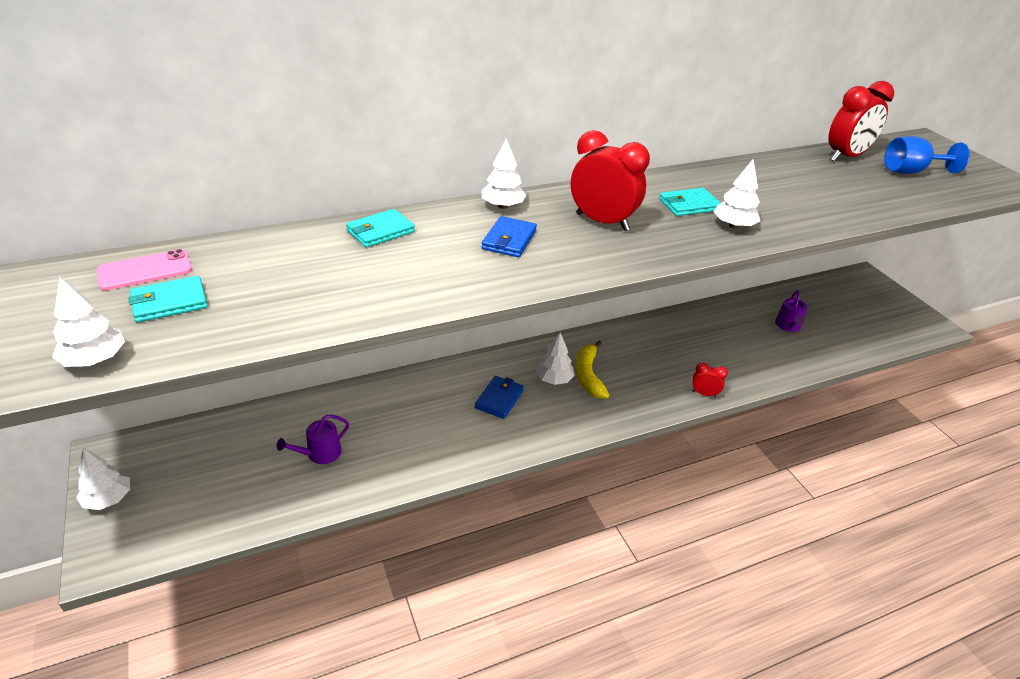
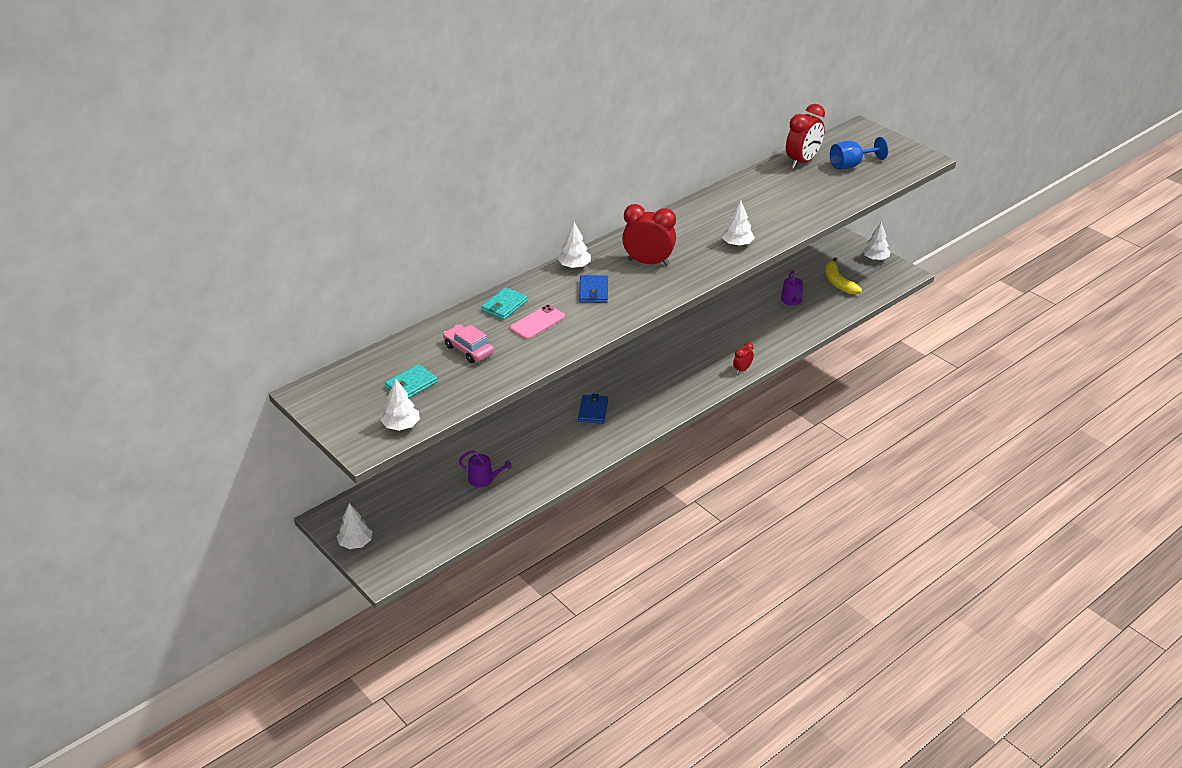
camera: 15 degrees left, 0 degrees up
(145, 270) = (375, 369): pink phone -> pink phone (537, 322)
(289, 274) = (468, 350): none -> pink car
(320, 453) = (484, 479): purple watering can -> purple watering can turned 105 degrees counterclockwise
(554, 379) = (627, 387): white tree -> white tree (875, 258)
(588, 375) = (651, 377): yellow banana -> yellow banana (838, 282)
(689, 205) = (702, 234): turquoise wallet -> none
(704, 394) = (742, 370): red clock -> red clock turned 45 degrees counterclockwise

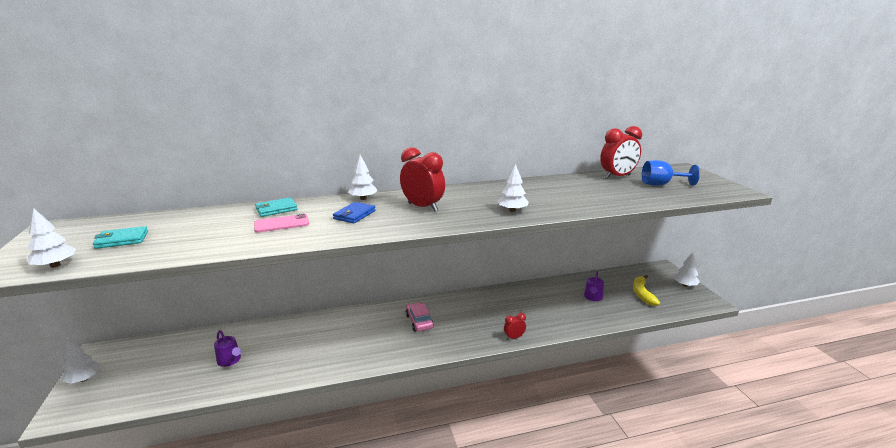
camera: 25 degrees right, 15 degrees down
(468, 350) = (203, 228): pink car -> pink car (419, 321)
(593, 411) = (365, 333): blue wallet -> none

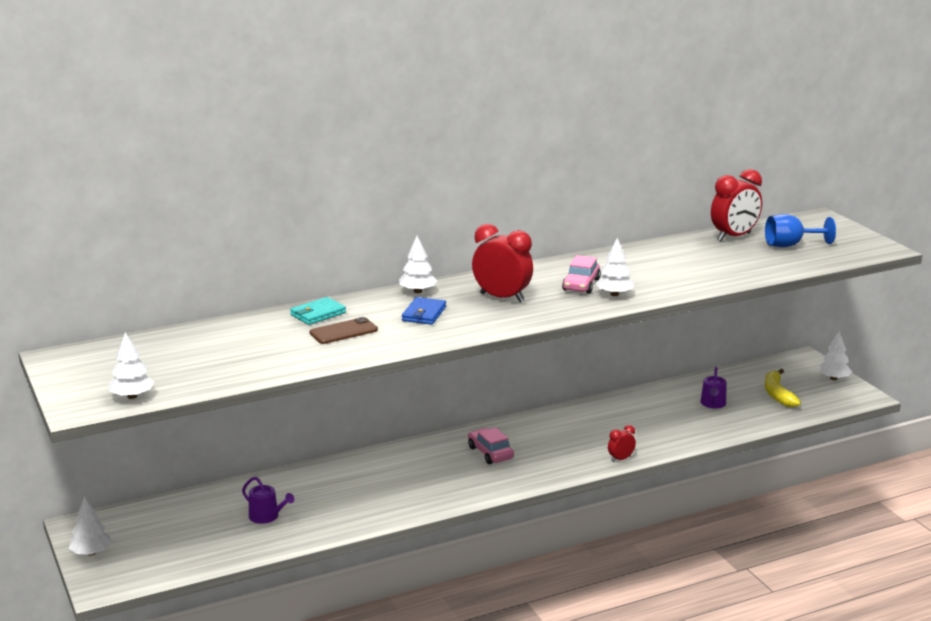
camera: 10 degrees left, 0 degrees up
(122, 240) = (169, 364): turquoise wallet -> none
(281, 224) = (343, 331): pink phone -> brown phone
(489, 202) = (581, 285): none -> pink car

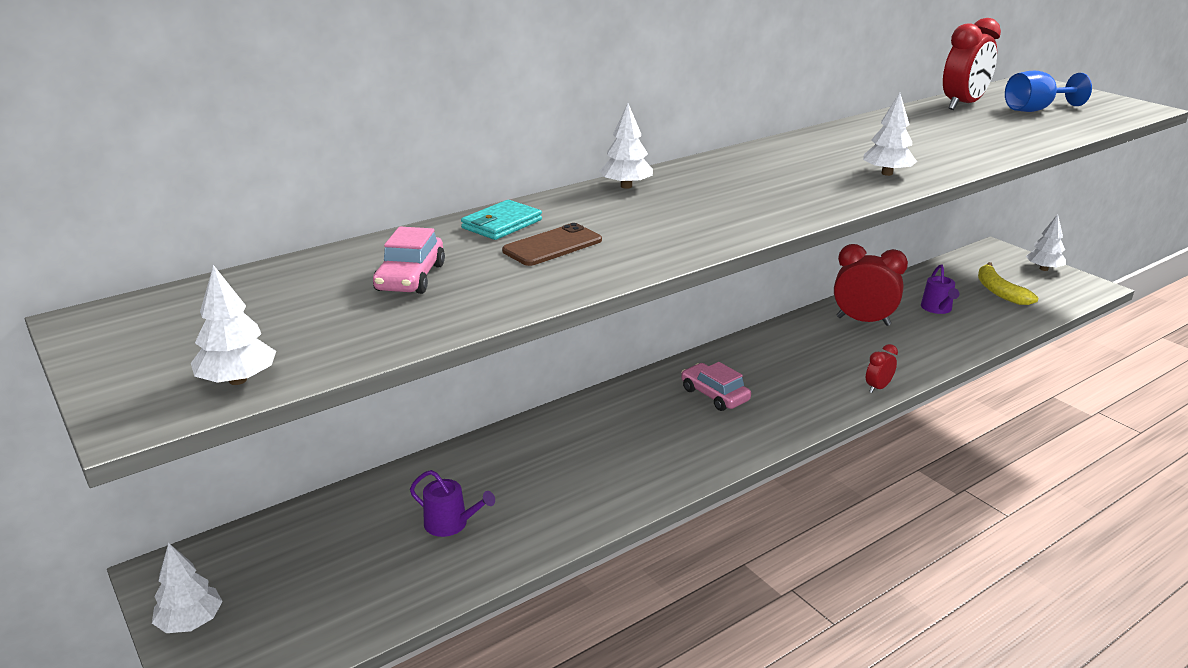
camera: 10 degrees left, 5 degrees up
(424, 314) = (654, 214): blue wallet -> none
(502, 298) = (745, 187): red clock -> red clock (863, 321)
(581, 285) = (834, 165): pink car -> pink car (410, 278)

